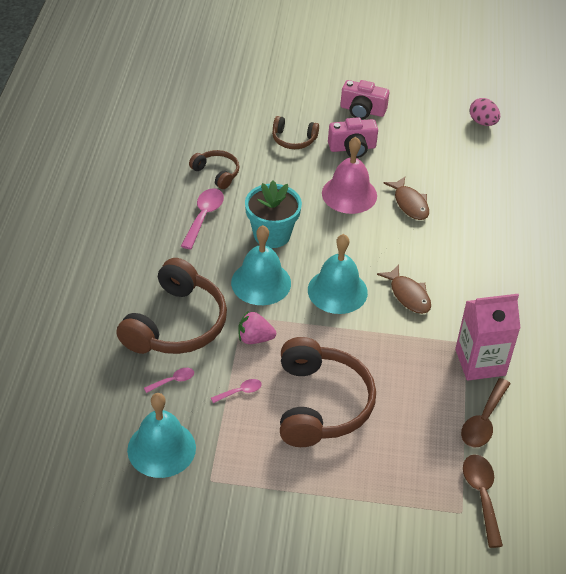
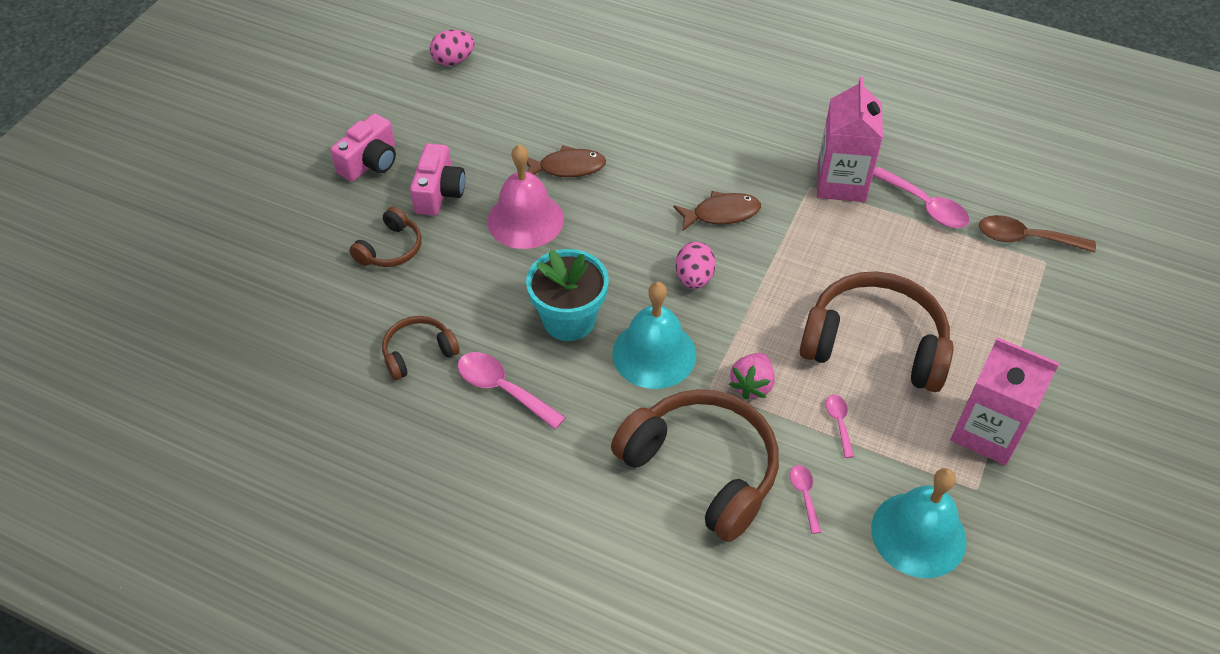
camera: 70 degrees left, 5 degrees up
(264, 482) = (987, 432): none -> pink carton
(337, 291) = (694, 278): turquoise bell -> pink egg
(483, 421) = (925, 206): brown spoon -> pink spoon

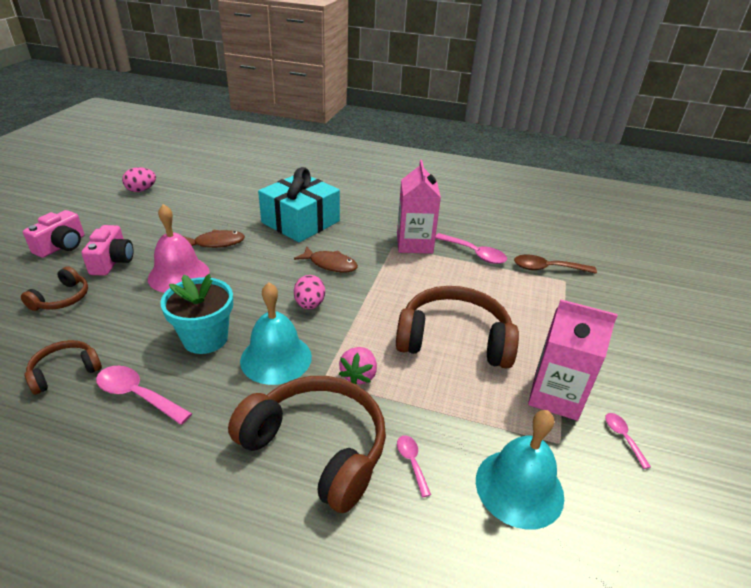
camera: 10 degrees left, 15 degrees down
(681, 133) = (300, 222): none -> turquoise gift
(721, 214) = (330, 264): brown fish -> brown fish turned 45 degrees clockwise
(839, 423) = (434, 399): pink spoon -> pink spoon (623, 437)

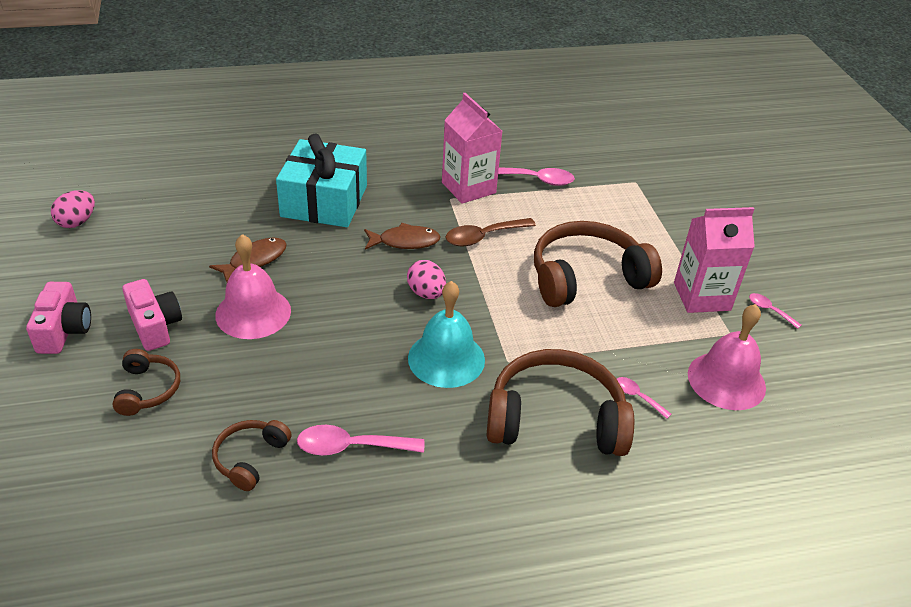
camera: 30 degrees left, 5 degrees up
(205, 338) = (358, 368): turquoise flower pot -> none
(359, 375) = (534, 344): pink strawberry -> none
(519, 487) = (726, 380): turquoise bell -> pink bell
(547, 268) = (611, 174): brown spoon -> brown spoon (483, 237)

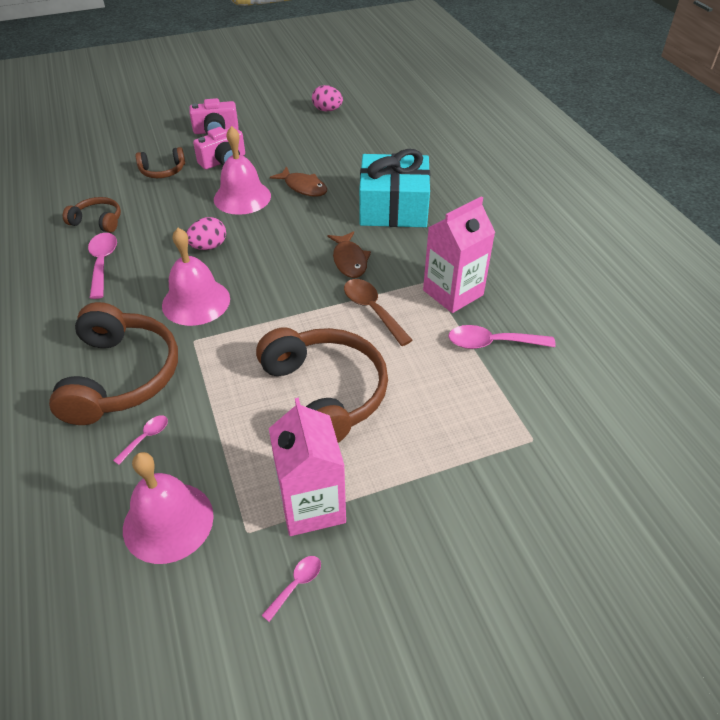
camera: 85 degrees right, 5 degrees up
(426, 293) = (279, 281): pink egg -> pink egg (208, 246)
(446, 358) = (196, 301): turquoise bell -> pink bell
(535, 180) = (492, 343): pink spoon -> pink spoon turned 90 degrees clockwise

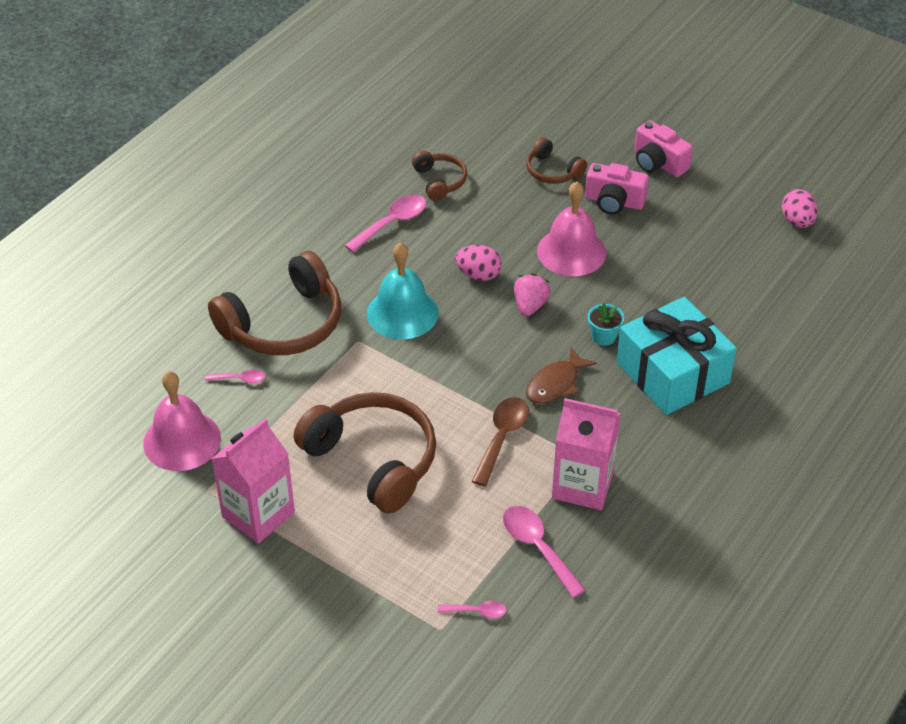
camera: 55 degrees right, 0 degrees up
(196, 301) = (402, 313): pink bell -> turquoise bell
(266, 237) = (530, 306): none -> pink strawberry
(296, 584) = (187, 543): pink spoon -> pink spoon (477, 612)
(303, 187) = (634, 285): brown fish -> none
(324, 394) = (372, 460): brown headphones -> brown headphones turned 75 degrees counterclockwise
(331, 220) = (604, 336): none -> turquoise flower pot

